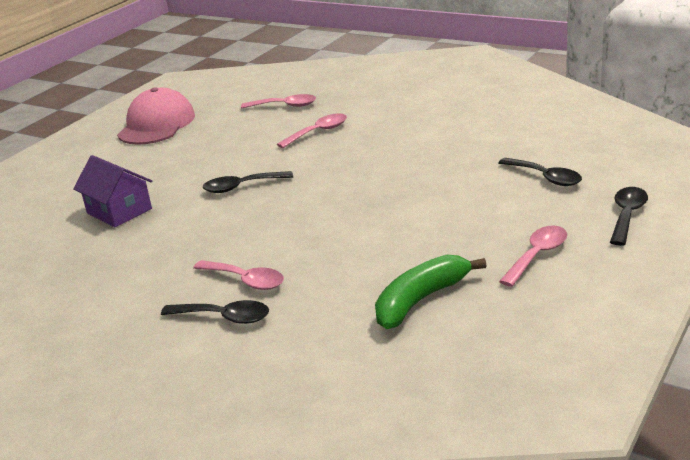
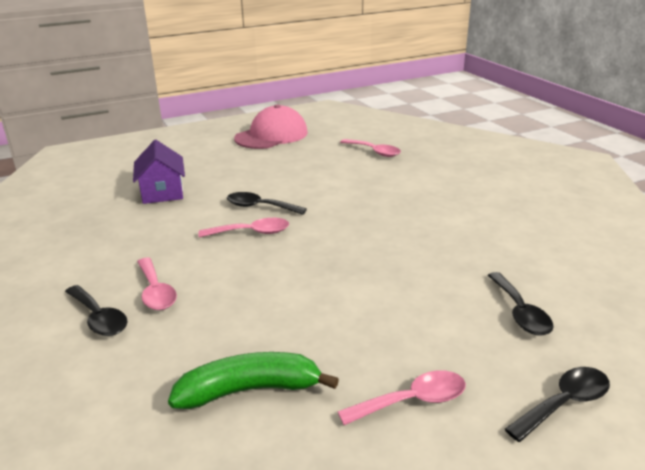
camera: 30 degrees right, 0 degrees up
(318, 132) = (371, 183): pink spoon -> pink spoon (252, 232)

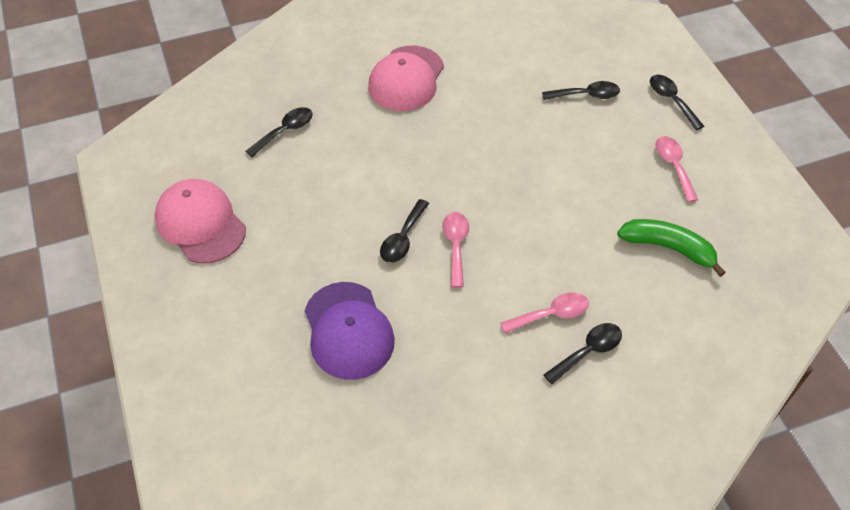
camera: 85 degrees left, 25 degrees up
(162, 192) = (348, 330): purple house -> purple cap
(249, 390) = (668, 247): green banana -> green banana turned 120 degrees clockwise
(374, 152) = (285, 131): pink spoon -> black spoon
(470, 195) = (406, 79): none -> pink cap

